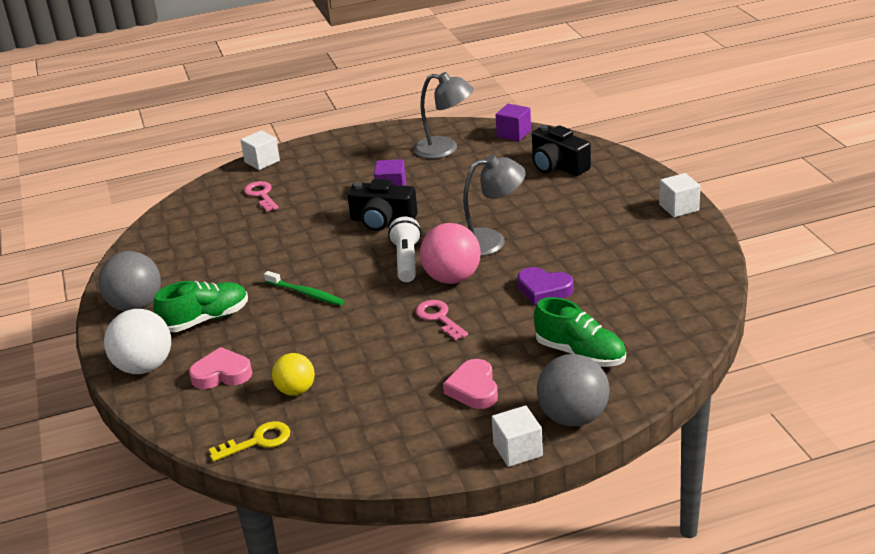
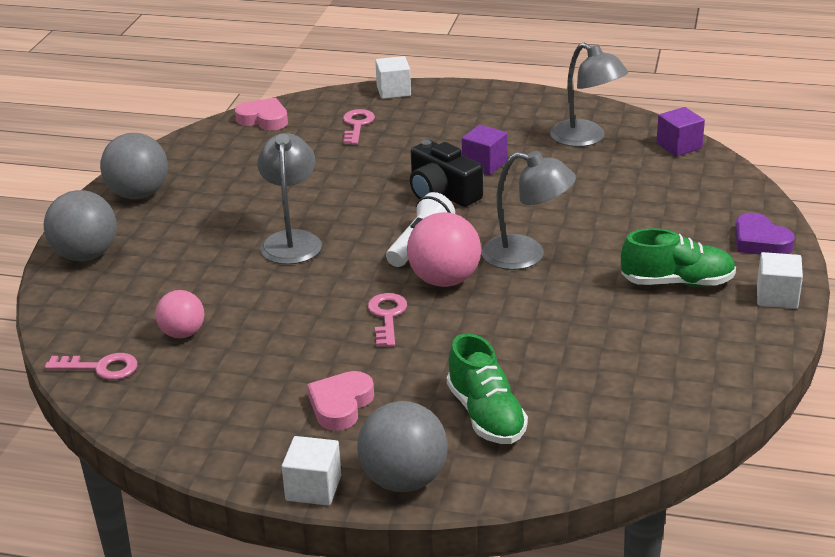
camera: 30 degrees right, 0 degrees up
(144, 367) = (86, 255): white ball -> grey ball
(205, 319) = (181, 231): green shoe -> green shoe (677, 282)
(222, 374) = (139, 289): pink heart -> pink heart (264, 119)
(258, 441) = (100, 368): yellow key -> pink key
(296, 390) = (183, 333): yellow ball -> pink ball
(305, 293) = (292, 240): green toothbrush -> grey lamp
(544, 290) = (523, 330): purple heart -> purple heart (760, 241)
(557, 166) = (688, 198): black camera -> none

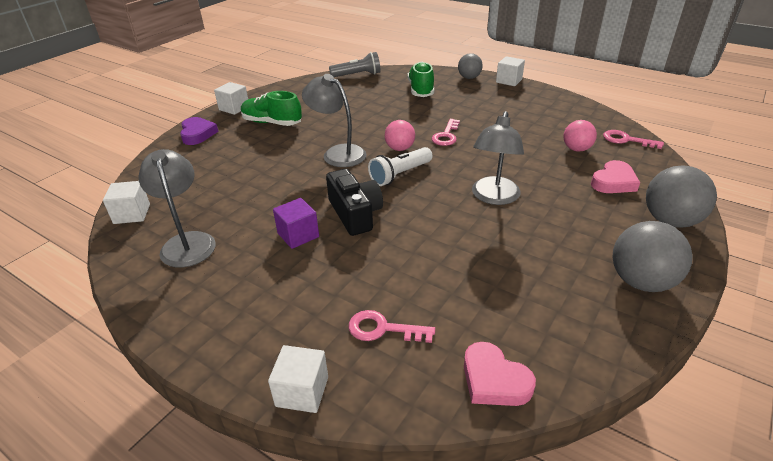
camera: 160 degrees left, 5 degrees up
(341, 405) = (488, 103): pink heart -> pink heart (613, 182)
(357, 125) = (383, 329): pink key -> pink key turned 75 degrees clockwise
(404, 480) = (469, 77): grey ball -> grey ball, size x0.63
(444, 280) = (399, 148): pink ball -> pink ball, size x0.63
(649, 433) = (357, 75): none -> grey flashlight
(679, 146) = (132, 214): purple cube -> white cube

